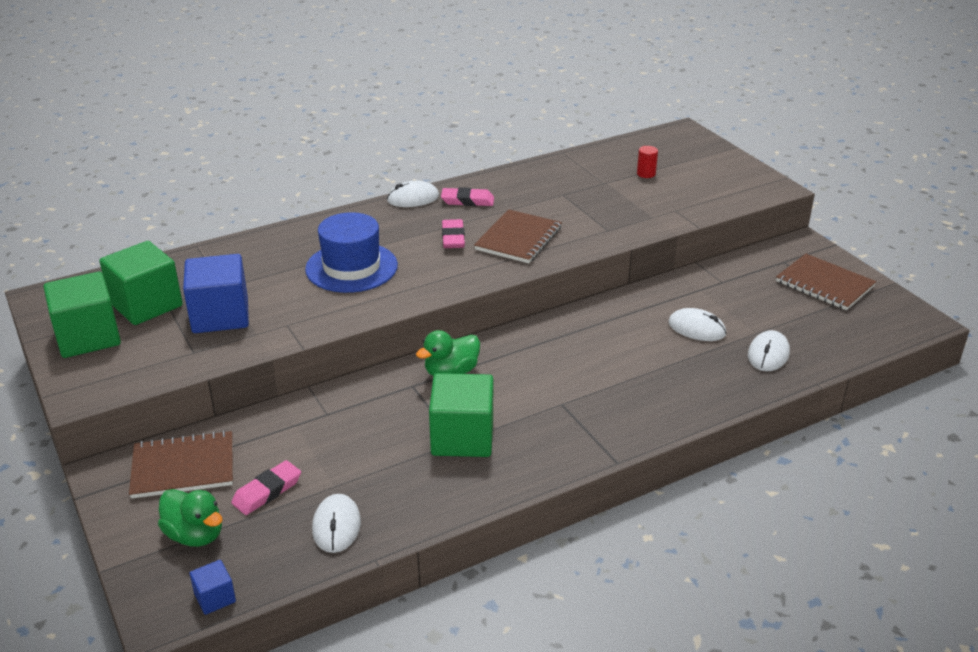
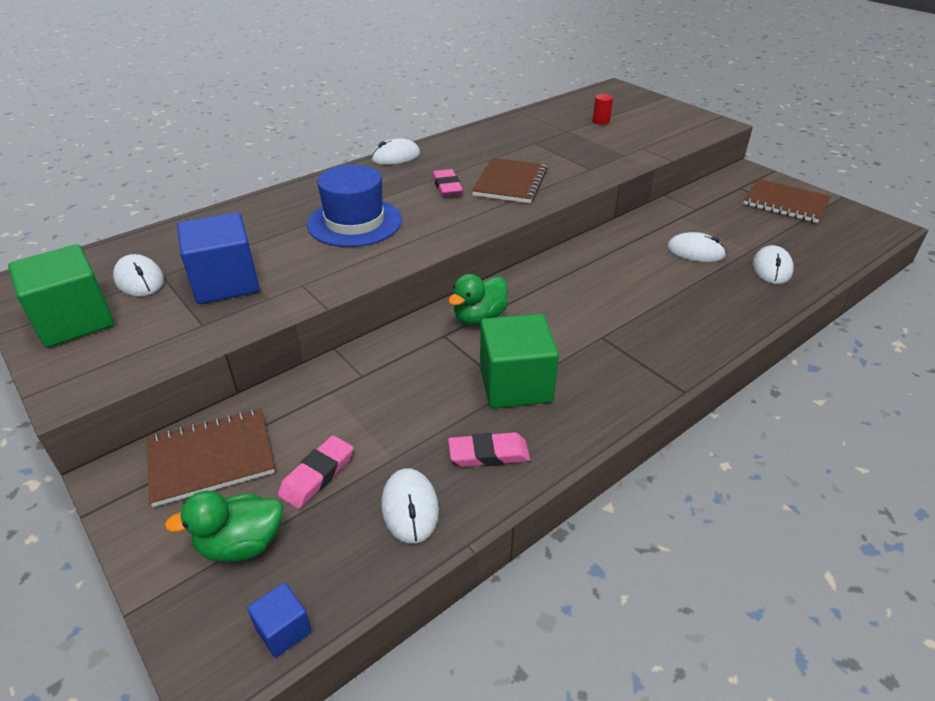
camera: 10 degrees left, 5 degrees up
(146, 305) = (139, 279): green cube -> white mouse
(195, 535) = (241, 544): green duck -> green duck turned 135 degrees clockwise
(467, 201) = (448, 154): pink eraser -> pink eraser (488, 454)

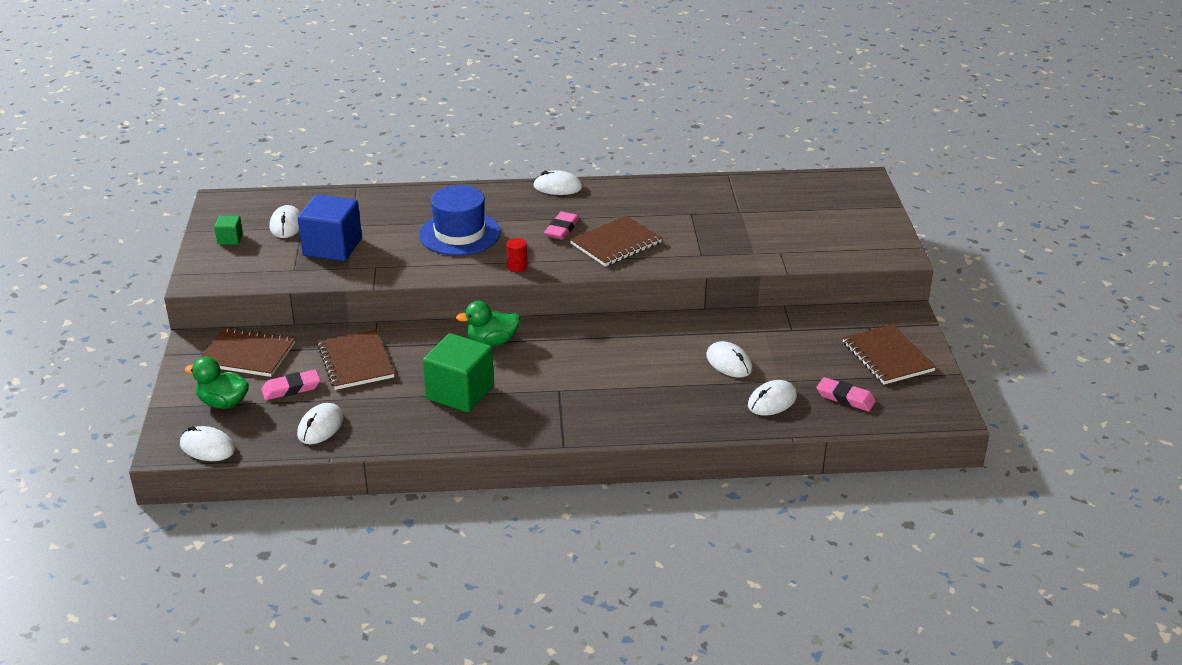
camera: 35 degrees right, 5 degrees down
(75, 321) = (230, 239): green cube -> green cube, size x0.47
(283, 630) = (207, 447): blue cube -> white mouse
(362, 403) = (356, 362): none -> brown notebook
(488, 454) = (394, 422): pink eraser -> pink eraser (845, 398)
(601, 121) = (786, 212): red cylinder -> red cylinder (517, 267)

